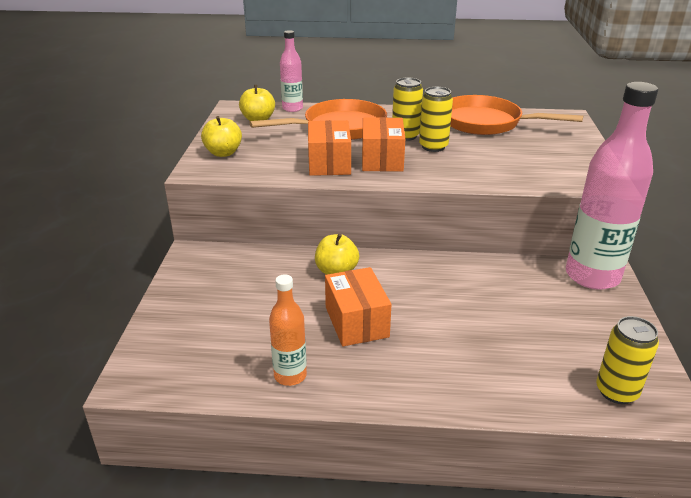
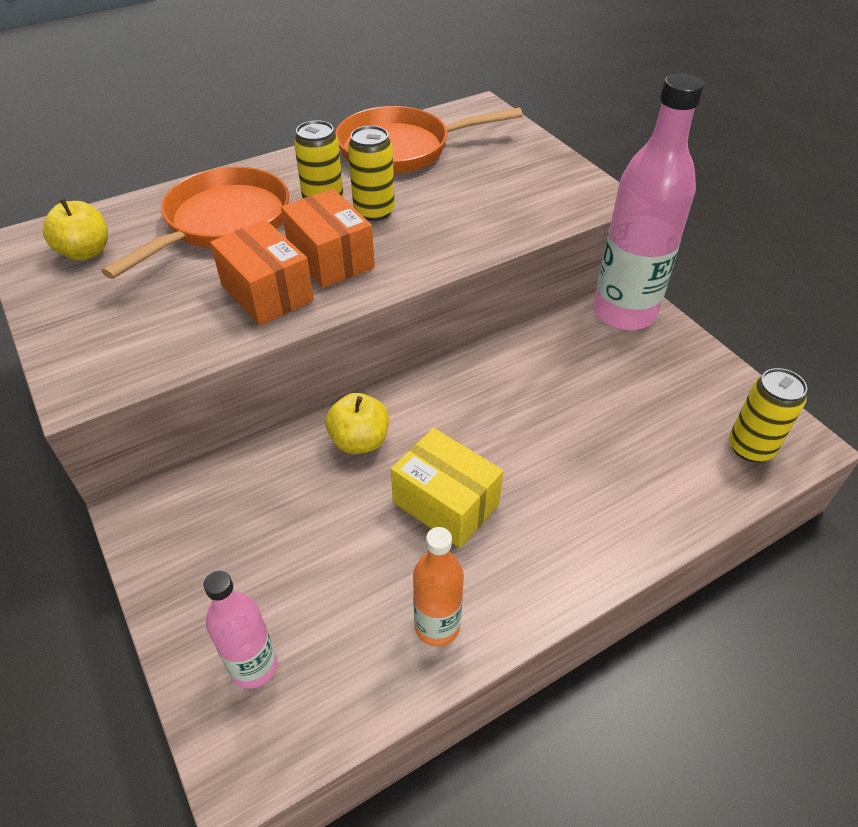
camera: 35 degrees left, 15 degrees up
(223, 153) = (90, 337): yellow apple -> none
(292, 108) = (120, 212): pink bottle -> pink bottle (254, 666)
(356, 322) = (445, 503): orange box -> yellow box

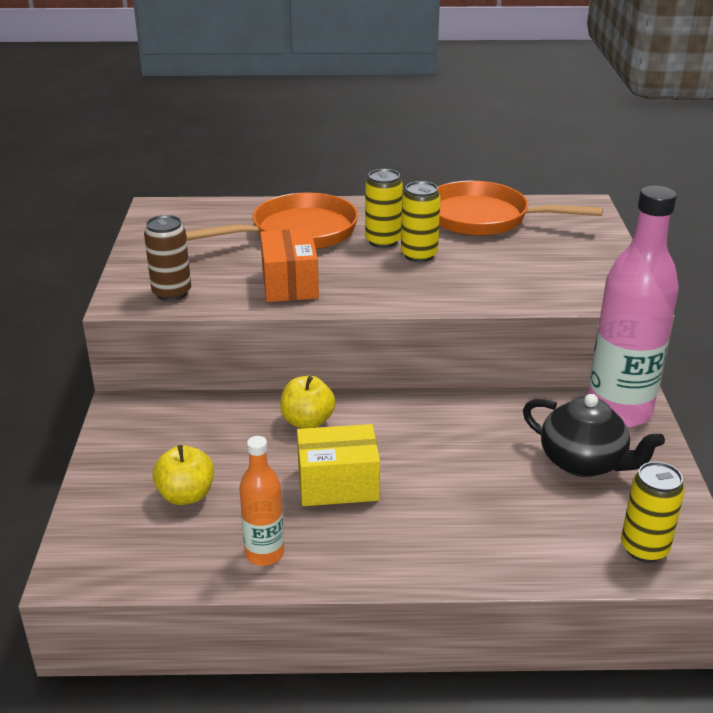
camera: 30 degrees right, 15 degrees down
(85, 252) = (190, 225): yellow apple -> yellow apple (186, 495)
(135, 354) = (172, 293): none -> brown can
(254, 666) = (124, 522): pink bottle -> none
(330, 258) = (356, 276): orange box -> none
(445, 503) = (338, 484): yellow box -> yellow box turned 75 degrees counterclockwise
(638, 378) = (584, 462): none -> black teapot

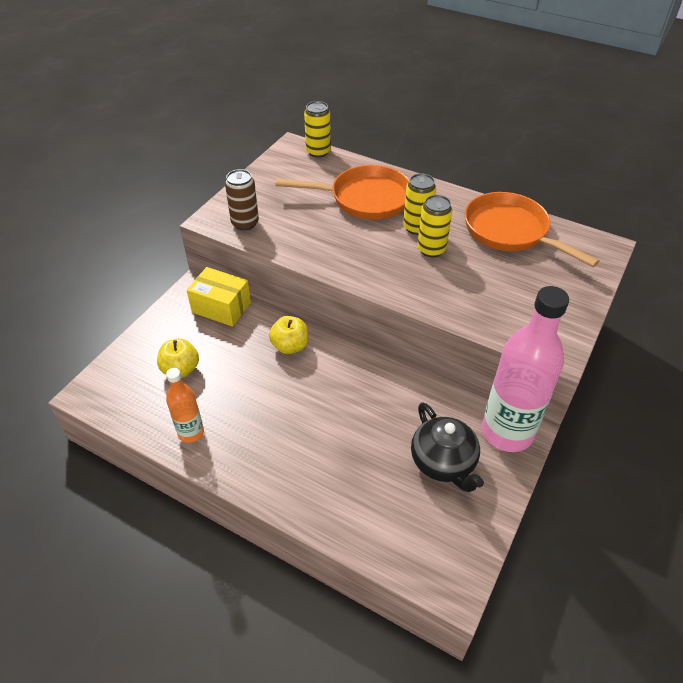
camera: 30 degrees right, 15 degrees up
(290, 284) = (322, 243): orange box -> none
(338, 484) = (271, 403): yellow box -> yellow box (221, 307)
(644, 548) = (425, 552): yellow can -> yellow can (318, 152)

